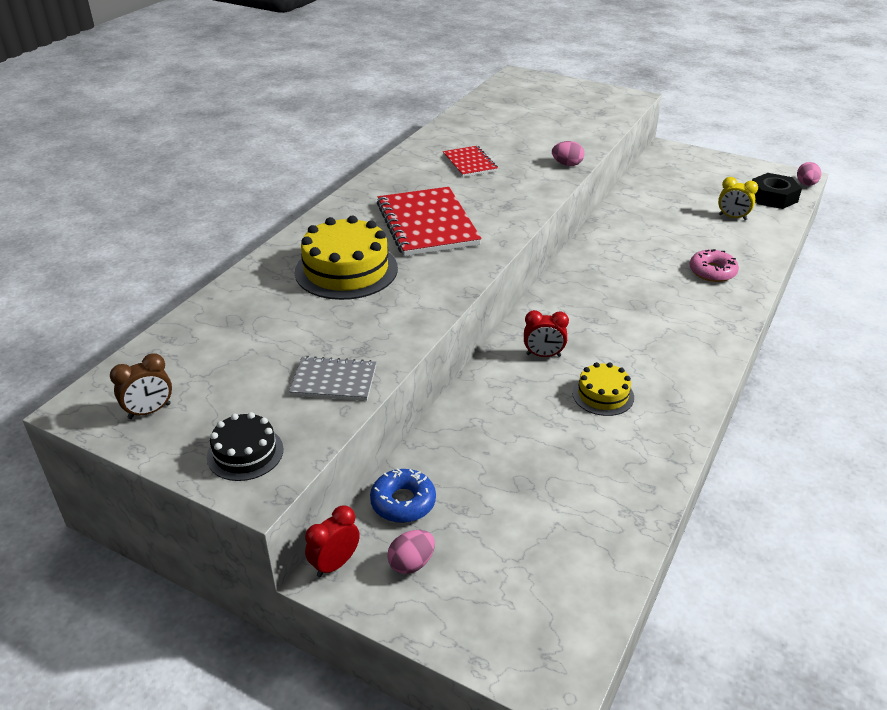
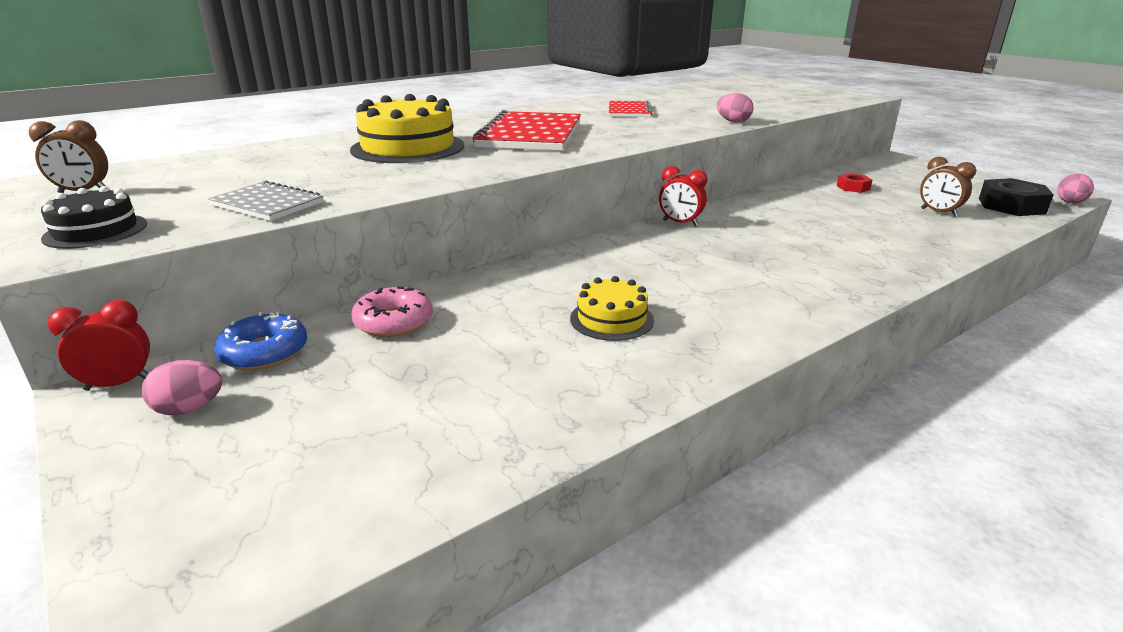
camera: 25 degrees right, 10 degrees down
(543, 355) = (579, 273): red clock -> red clock (680, 223)
(659, 198) = (853, 187): none -> red nut
(712, 272) = (870, 248): pink donut -> pink donut (393, 322)
(732, 217) = (938, 212): yellow clock -> brown clock

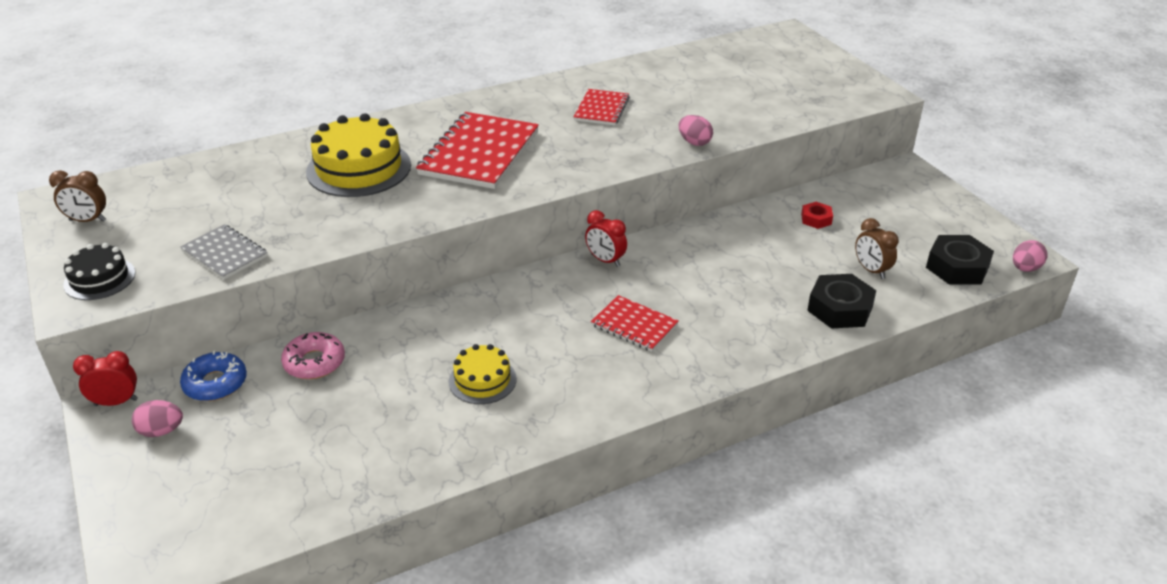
camera: 10 degrees right, 10 degrees up
(748, 263) = (634, 325): none -> red notebook
(940, 237) = (840, 308): none -> black nut

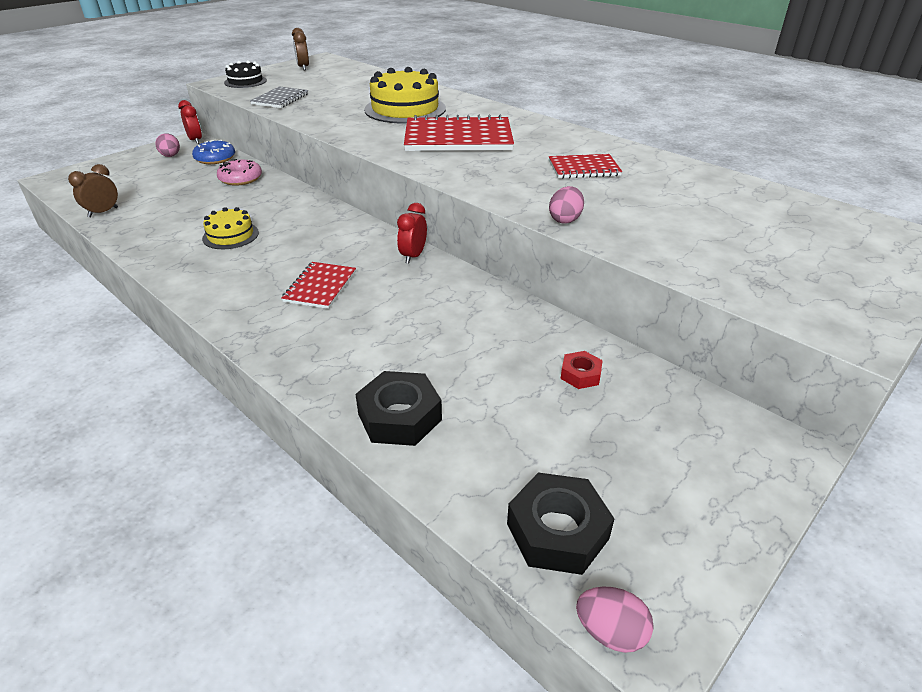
camera: 70 degrees right, 0 degrees up
(871, 270) = (496, 436): brown clock -> brown clock (103, 212)

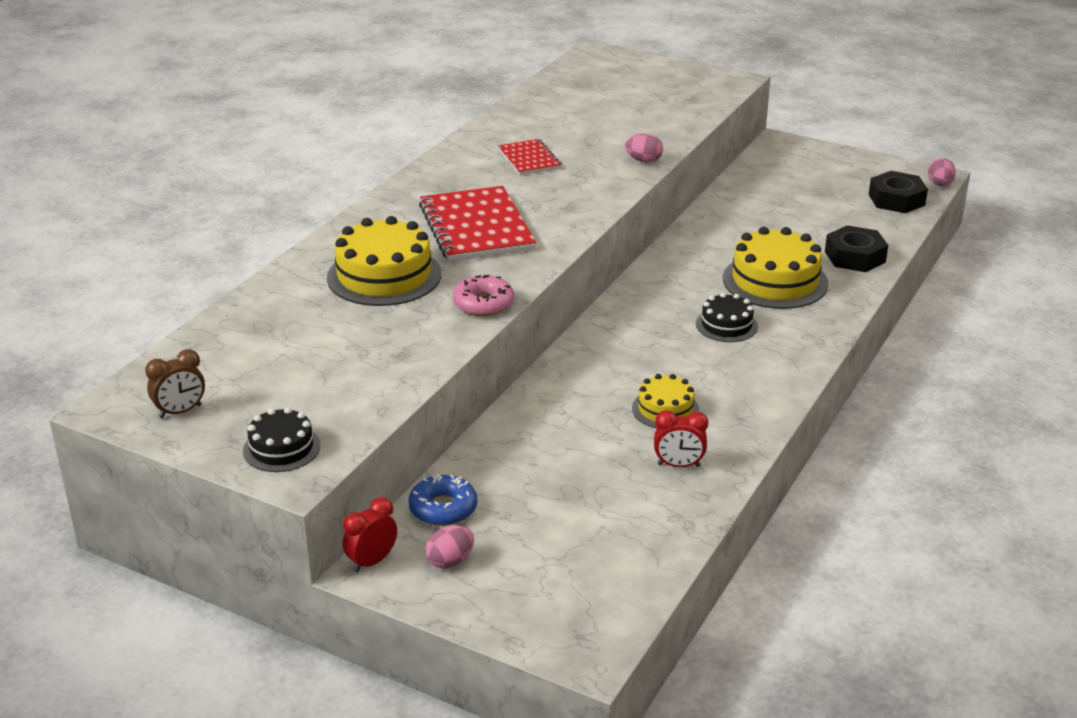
camera: 105 degrees left, 5 degrees down
(103, 212) = (667, 538): brown clock -> none
(240, 178) = (508, 456): pink donut -> pink donut (483, 304)
(280, 99) = (371, 384): grey notebook -> none
(320, 287) = (726, 325): red notebook -> black cake
(380, 336) = (775, 281): none -> yellow cake
(413, 256) = (640, 289): red clock -> red clock (678, 465)
(580, 374) = (759, 201): red nut -> none

